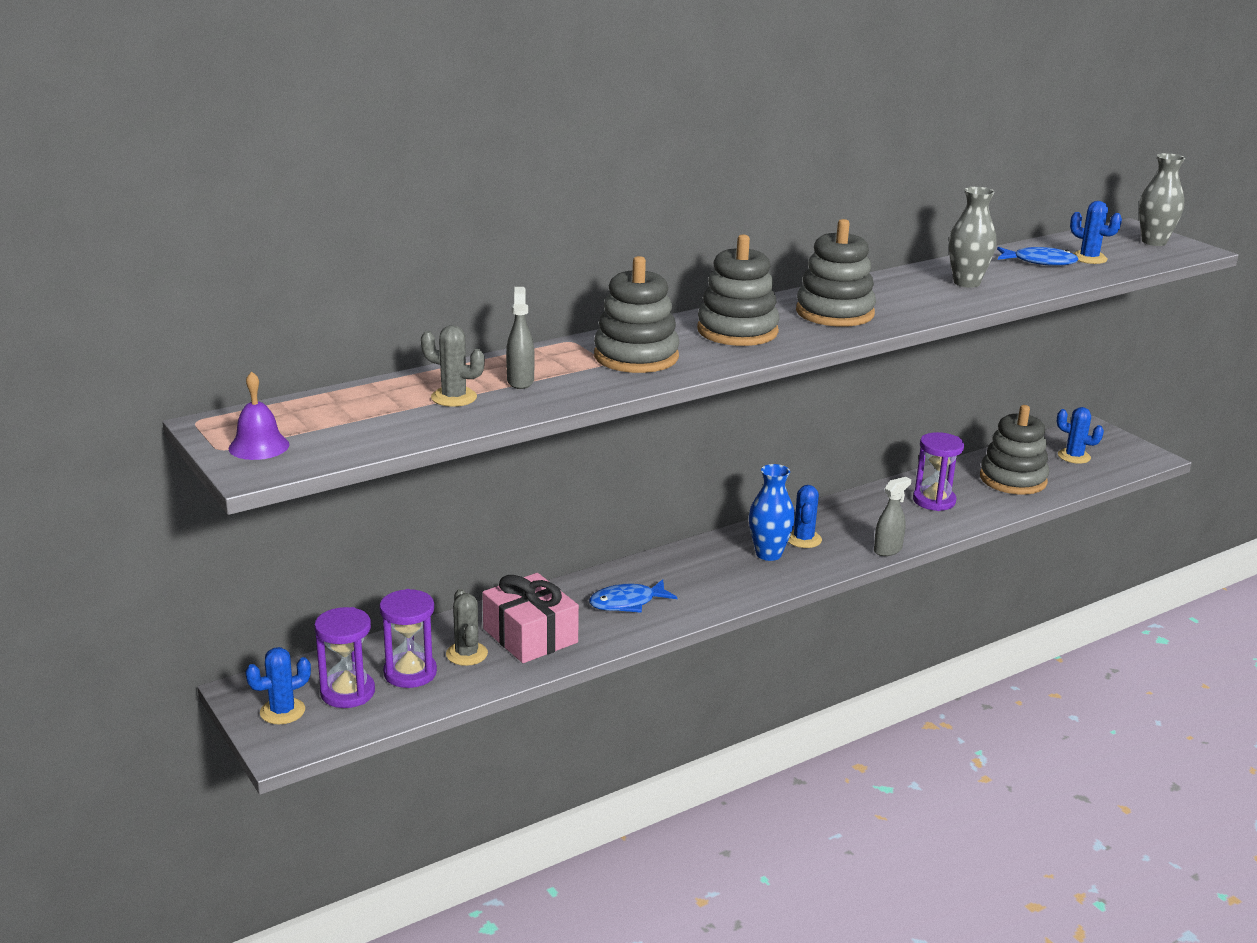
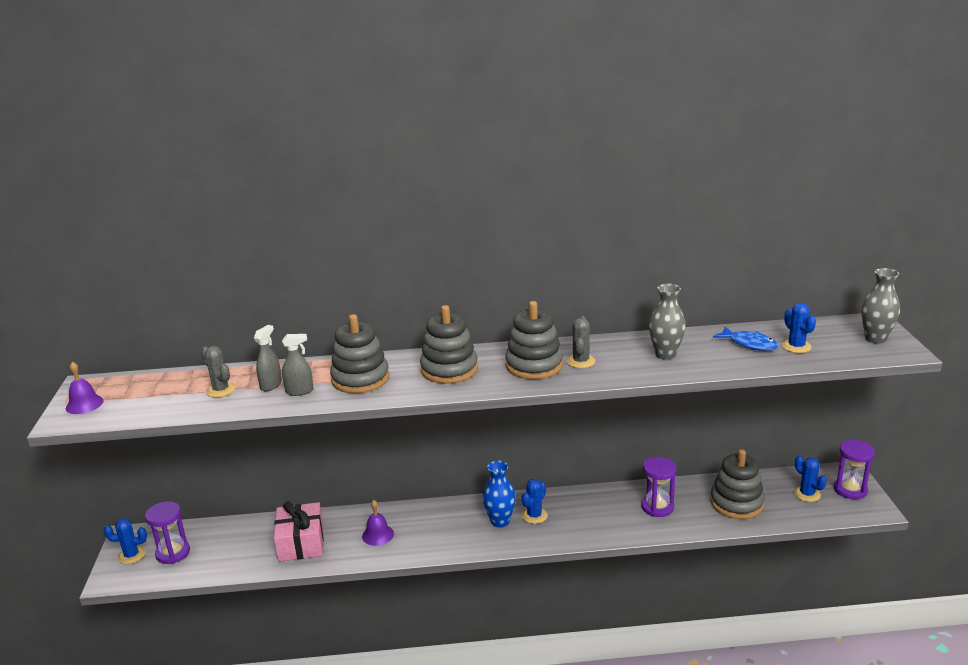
camera: 30 degrees right, 0 degrees up
(410, 673) = (215, 549): purple hourglass -> purple hourglass (850, 490)
(466, 654) = (255, 545): grey cactus -> grey cactus (581, 361)
(627, 603) = (378, 535): blue fish -> purple bell
(888, 550) = (584, 539): grey spray bottle -> grey spray bottle (299, 391)

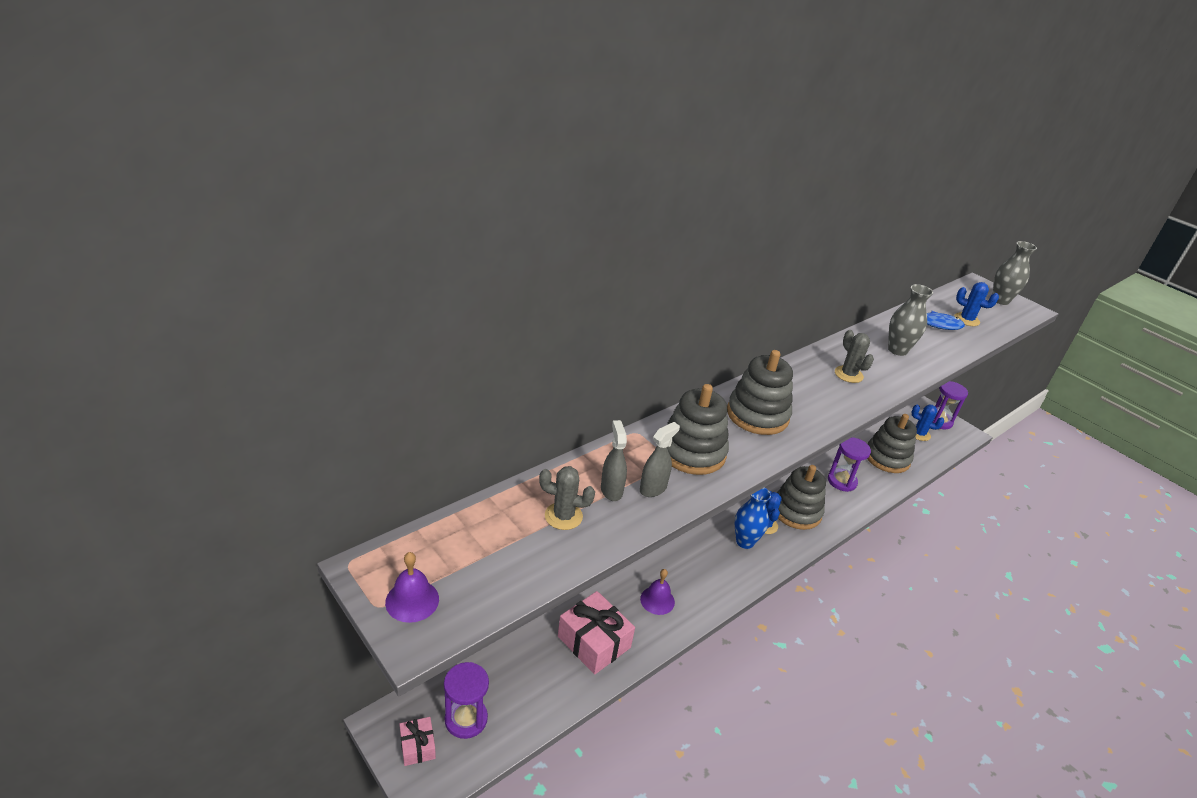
camera: 40 degrees left, 10 degrees up
(131, 555) = (417, 746): blue cactus -> pink gift
(534, 365) = (820, 389): grey stacking toy -> grey stacking toy (796, 511)

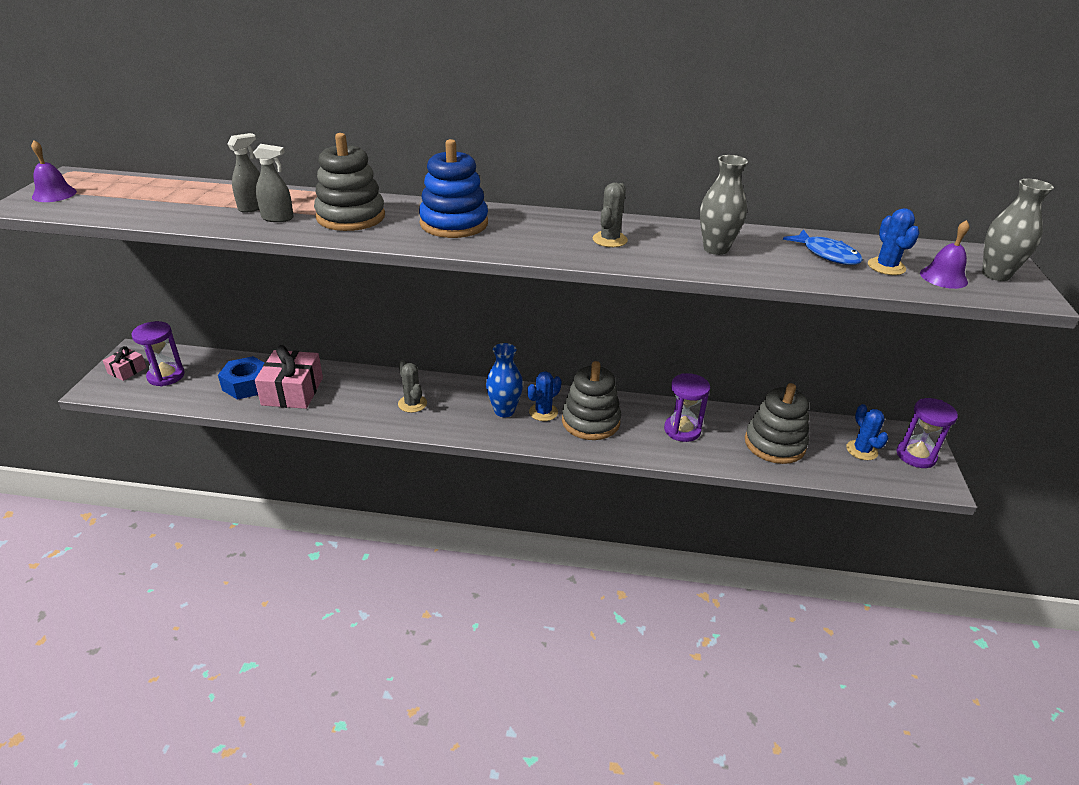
camera: 50 degrees right, 0 degrees up
(550, 667) = (247, 385): none -> blue nut
(563, 516) = (198, 203): grey cactus -> grey cactus (412, 404)
(657, 600) = (372, 399): purple bell -> purple bell (943, 277)
(757, 415) = (454, 223): grey stacking toy -> blue stacking toy

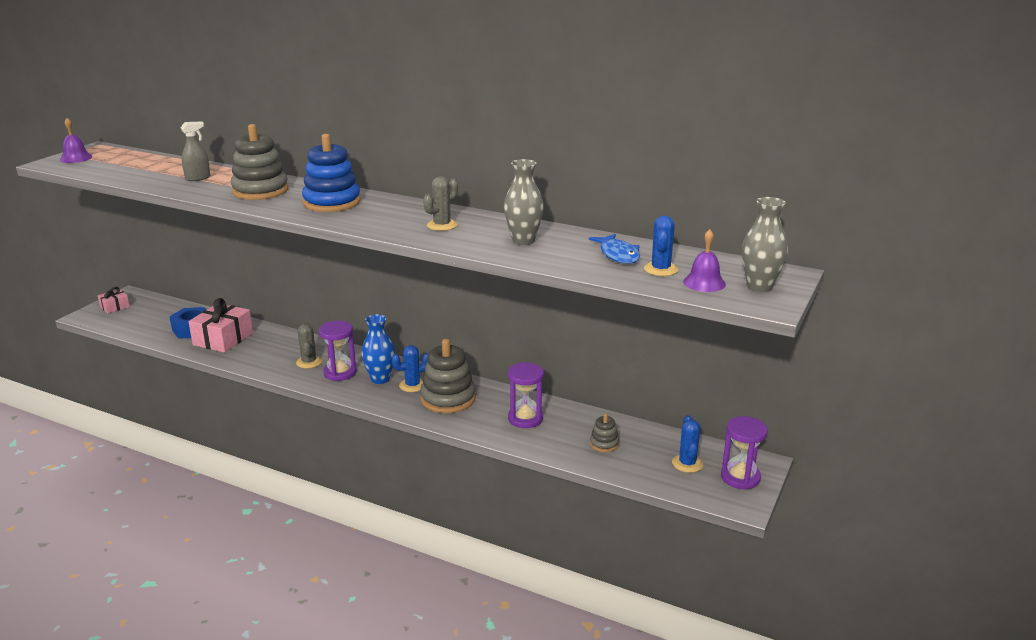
camera: 20 degrees right, 10 degrees down
(166, 376) = (139, 315): purple hourglass -> purple hourglass (340, 373)
(278, 218) = (208, 187): grey spray bottle -> none
(774, 444) = (604, 444): grey stacking toy -> grey stacking toy, size x0.49

